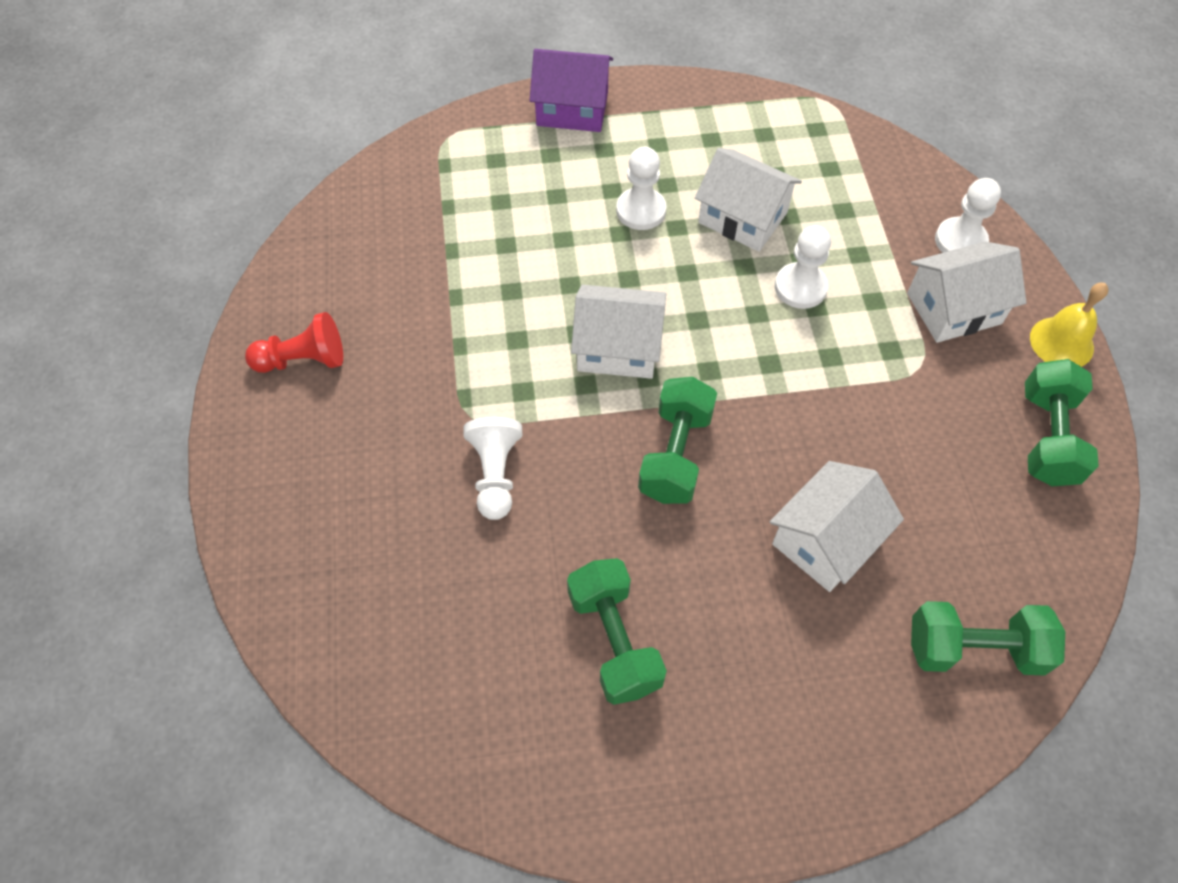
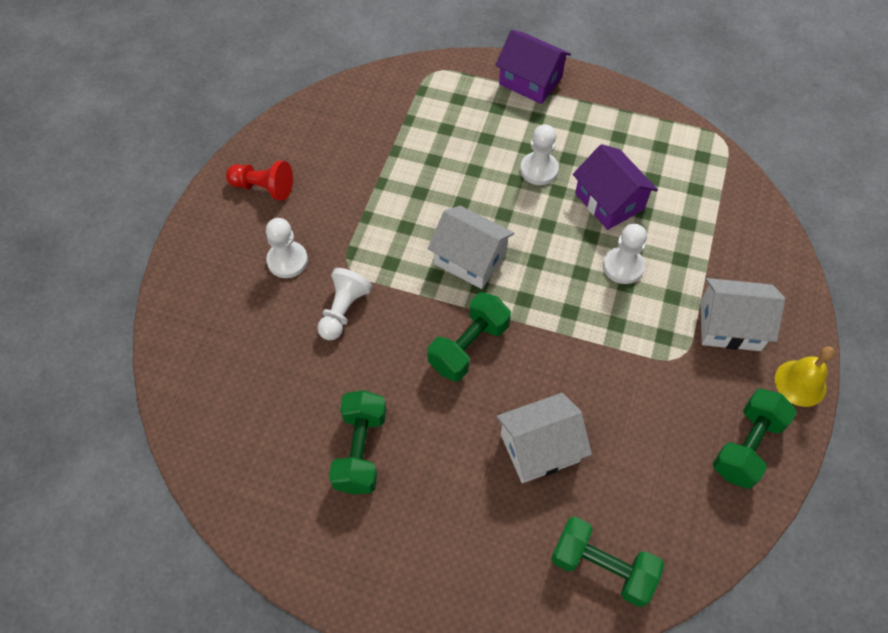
camera: 25 degrees right, 0 degrees up
(743, 217) = (609, 201): white house -> purple house
(960, 241) = (765, 278): white pawn -> white pawn (287, 261)

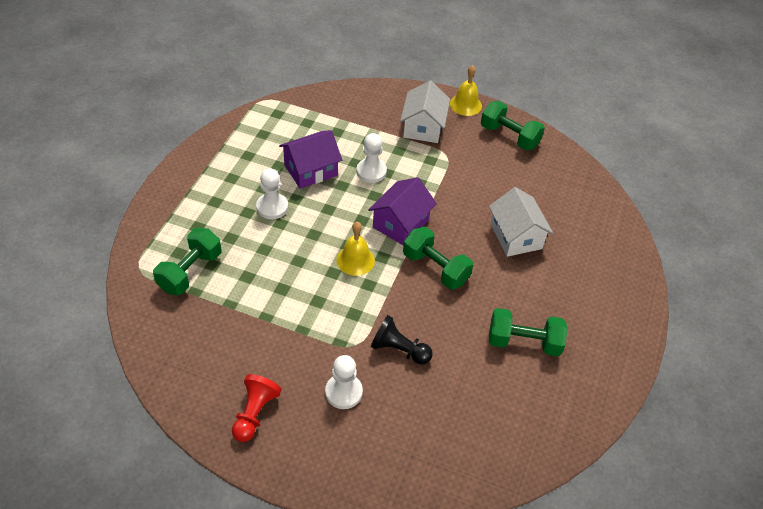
camera: 90 degrees left, 10 degrees down
(343, 310) = (399, 350): white pawn -> black pawn
(470, 259) = (355, 260): white house -> yellow bell
(530, 81) = (171, 201): purple house -> purple house (401, 223)
(602, 567) = (594, 215): green dumbbell -> green dumbbell (190, 272)

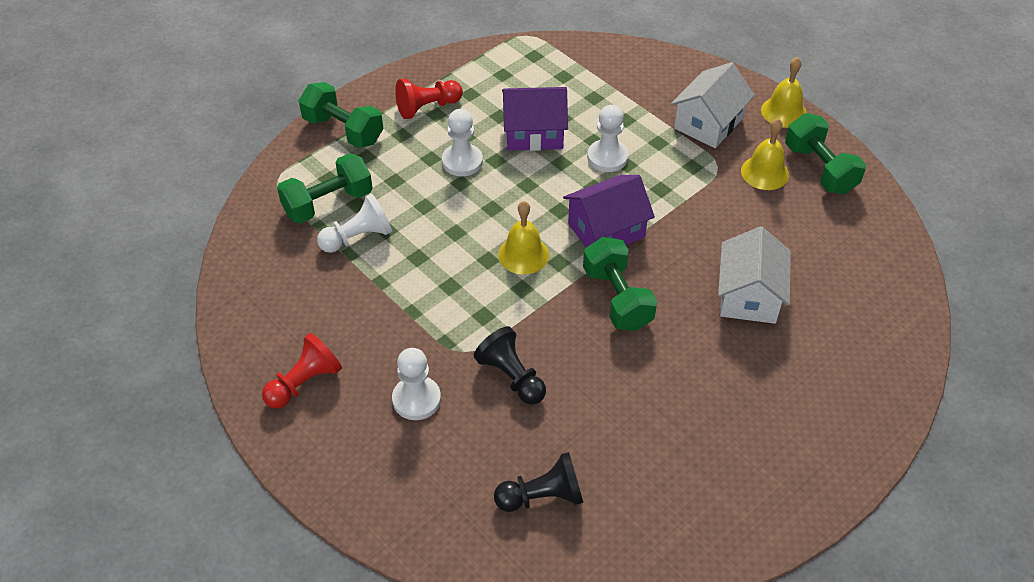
camera: 30 degrees right, 0 degrees up
(222, 175) = (427, 107): none -> red pawn
(229, 290) = (358, 237): none -> white pawn
(468, 424) = (542, 496): none -> black pawn
(478, 150) = (764, 172): none -> yellow bell
(523, 342) = (676, 428): green dumbbell -> green dumbbell (343, 130)

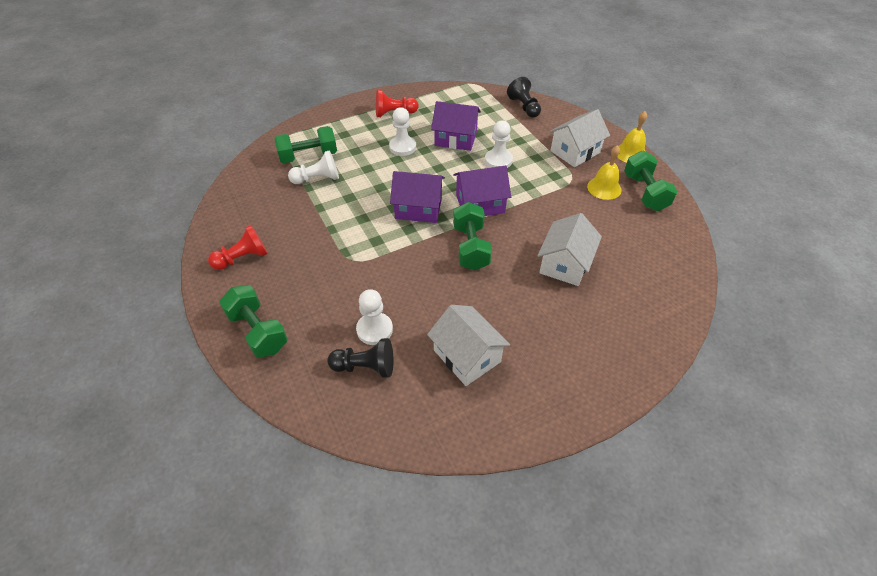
camera: 15 degrees right, 0 degrees up
(343, 130) = (337, 117): green dumbbell -> green dumbbell (258, 331)
(416, 399) = (309, 284): white pawn -> white pawn (374, 329)
(512, 377) = (378, 283): black pawn -> black pawn (524, 107)
(523, 254) = (418, 208): yellow bell -> purple house
(667, 451) = (467, 356): none -> white house

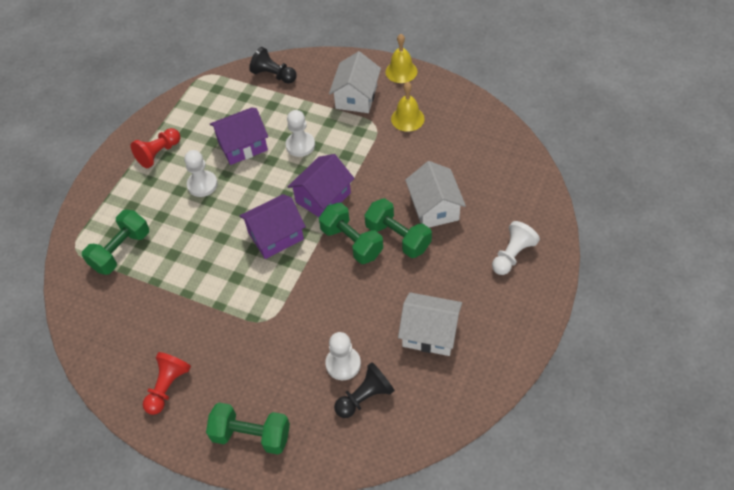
camera: 35 degrees left, 5 degrees up
(317, 179) = (155, 268): white pawn -> white pawn (512, 255)
(644, 192) = (441, 103): green dumbbell -> green dumbbell (398, 237)

